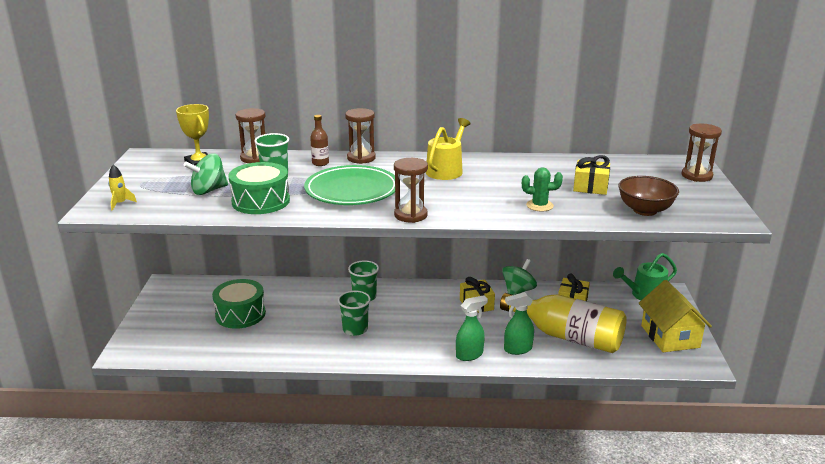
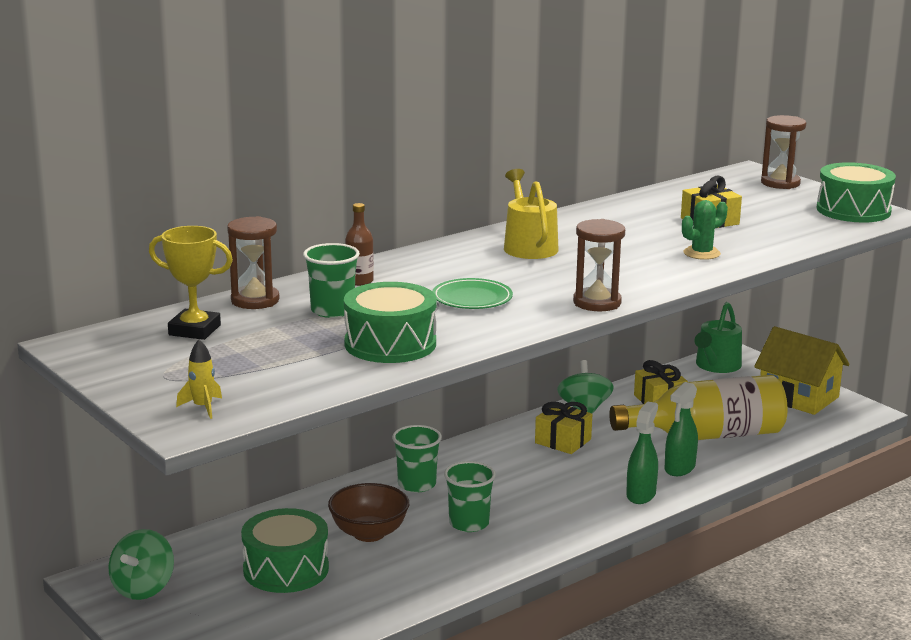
camera: 40 degrees left, 5 degrees down
(208, 190) = (289, 354): green spinning top -> green spinning top (143, 588)
(352, 190) = (472, 298): green plate -> green plate, size x0.56
(361, 158) = (397, 261): brown hourglass -> none
(645, 210) = (802, 229): brown bowl -> brown bowl (369, 533)
(713, 209) = (853, 210): none -> green drum

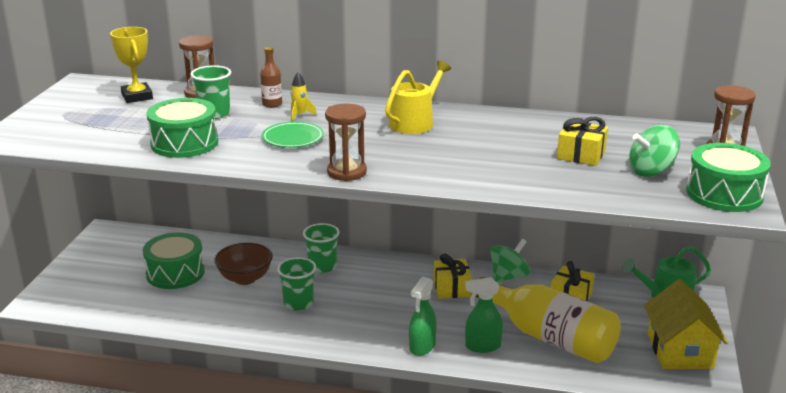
camera: 50 degrees right, 5 degrees up
(143, 588) = (111, 246): green spinning top -> green spinning top (651, 171)
(203, 407) = (32, 134): yellow rocket -> yellow rocket (300, 115)
(641, 495) = (422, 347): green spray bottle -> green spray bottle turned 135 degrees clockwise
(701, 253) = (506, 173): green cactus -> none

